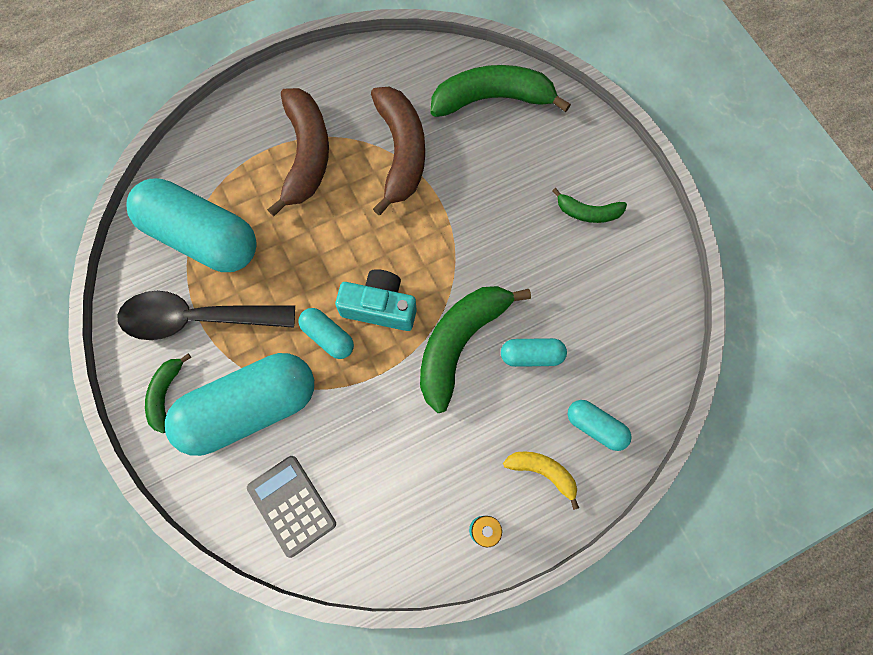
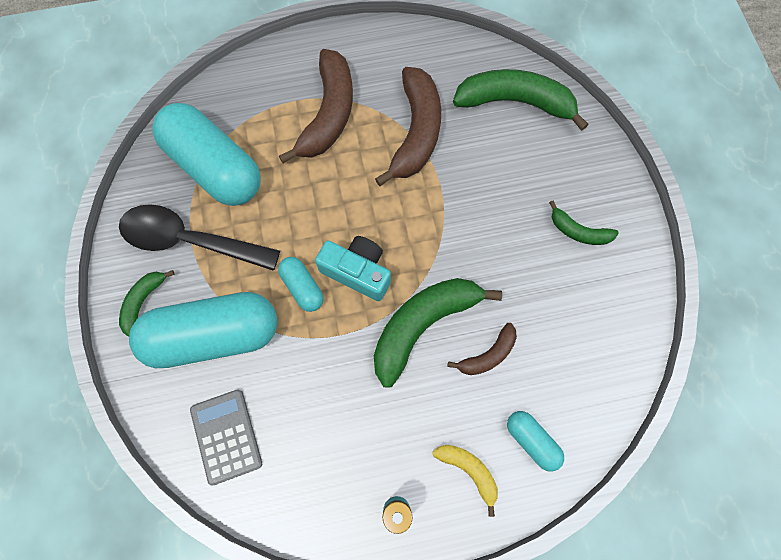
camera: 15 degrees right, 0 degrees up
(531, 355) = (487, 355): turquoise capsule -> brown banana

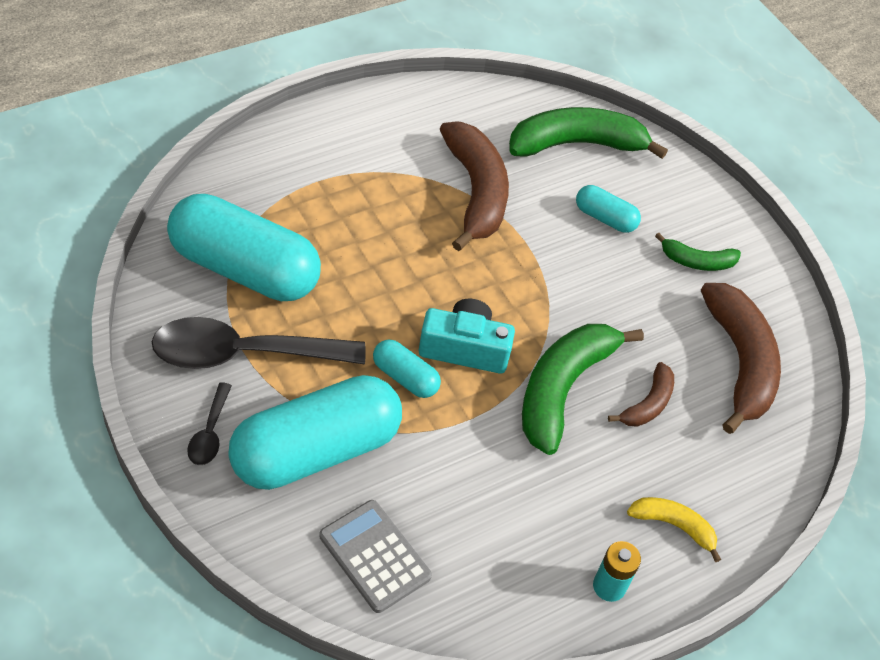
camera: 25 degrees left, 20 degrees down
(143, 302) = (210, 433): green banana -> black spoon
(328, 114) = (364, 190): brown banana -> brown banana (739, 362)
(531, 440) = (730, 479): turquoise capsule -> turquoise capsule (605, 218)

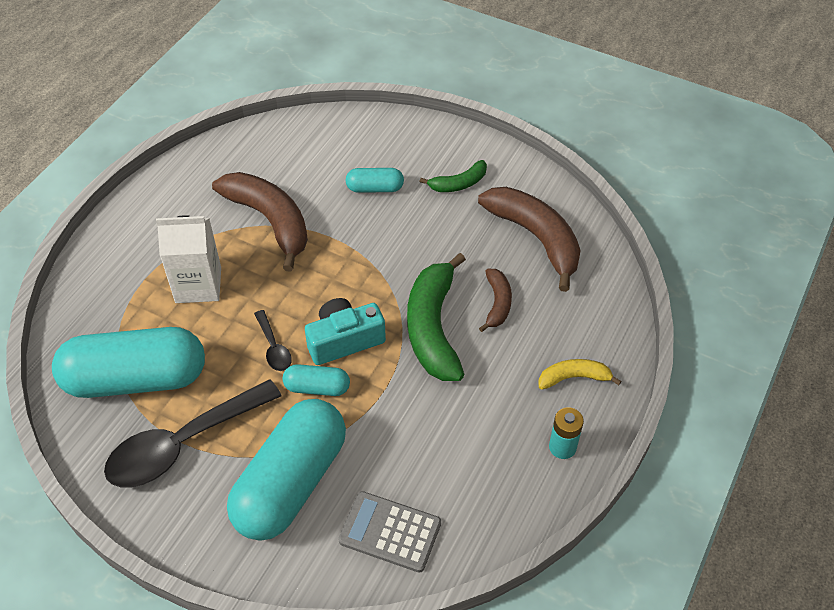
camera: 25 degrees left, 0 degrees up
(210, 433) = (201, 520): black spoon -> black spoon (273, 347)
(363, 215) = (198, 285): none -> white carton
(576, 144) = (317, 146): green banana -> none

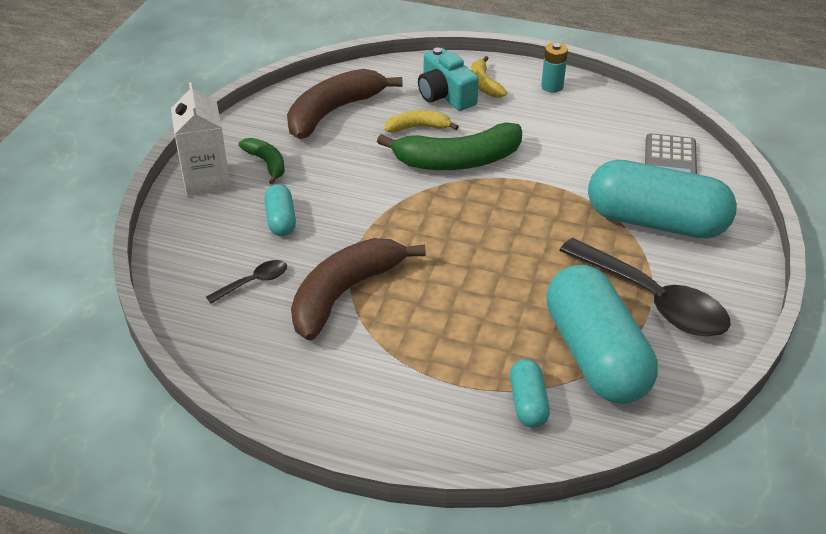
camera: 100 degrees left, 10 degrees down
(198, 285) = (453, 334): white carton -> white carton (206, 180)
(273, 347) = (517, 259): black spoon -> black spoon (254, 282)
(317, 387) = (551, 222): turquoise capsule -> turquoise capsule (528, 403)
(344, 340) = (491, 213): turquoise camera -> turquoise camera (445, 95)
(497, 303) = (418, 127): brown banana -> yellow banana

